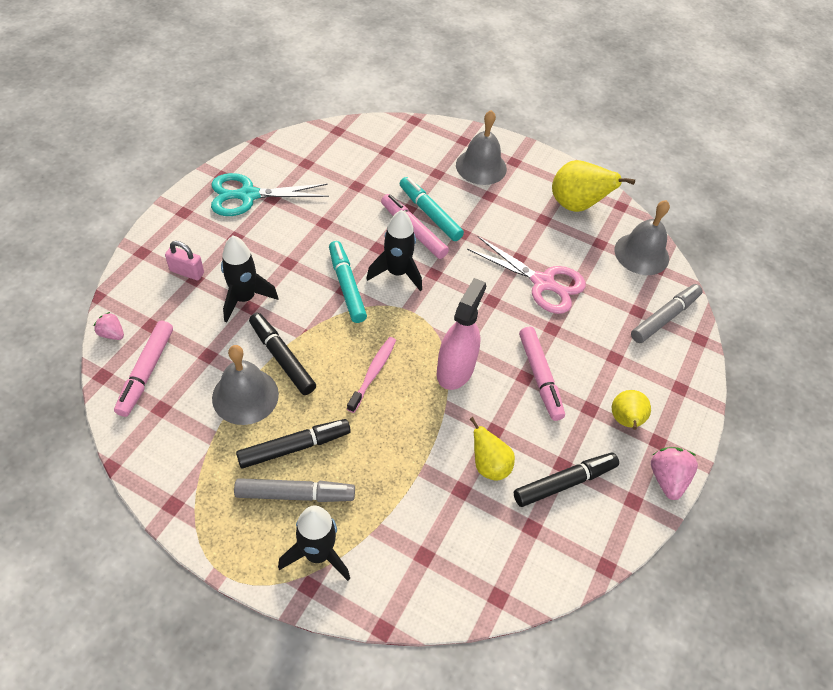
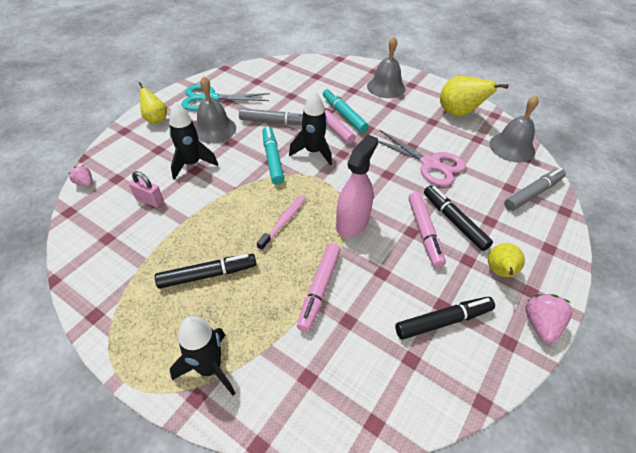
camera: 10 degrees right, 5 degrees down
(146, 372) = (103, 211): pink marker -> pink marker (319, 289)
(187, 272) = (153, 144): pink padlock -> pink padlock (149, 200)
(245, 396) = (176, 233): grey bell -> grey bell (214, 129)
(282, 358) = (212, 206): black marker -> black marker (454, 221)
(295, 494) = (200, 314): grey marker -> grey marker (274, 122)
(489, 465) = (375, 301): yellow pear -> yellow pear (156, 119)

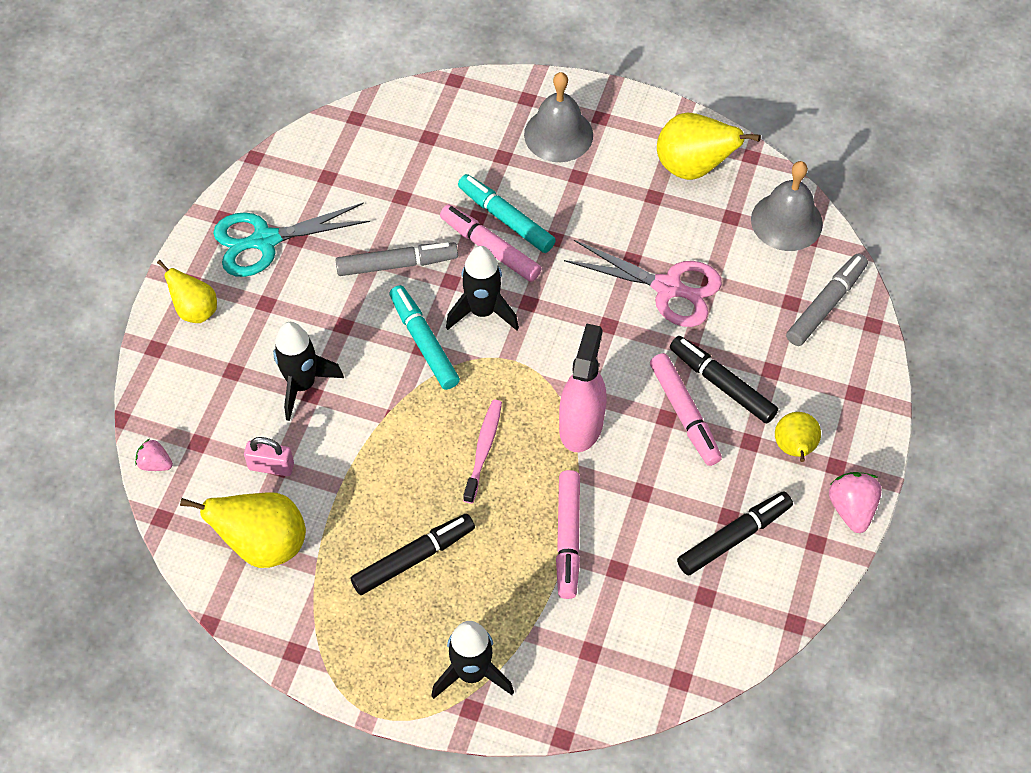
camera: 15 degrees left, 10 degrees up
(118, 242) = (263, 544): none -> yellow pear
(214, 129) = (304, 306): grey bell -> none

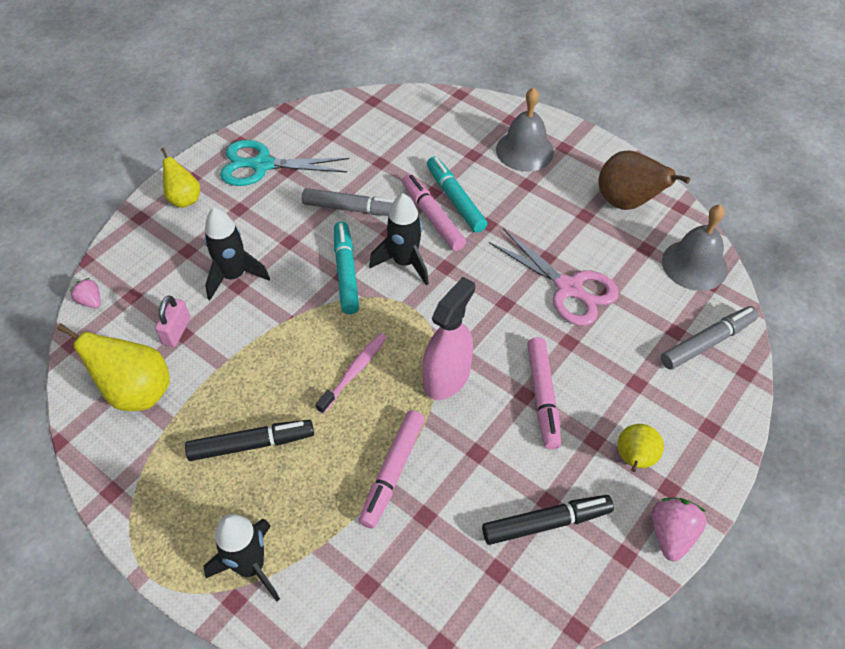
camera: 20 degrees right, 5 degrees down
(271, 466) = (176, 331): pink padlock -> pink padlock turned 75 degrees clockwise
(693, 168) = (627, 202): yellow pear -> brown pear
(722, 384) = (586, 381): black marker -> none

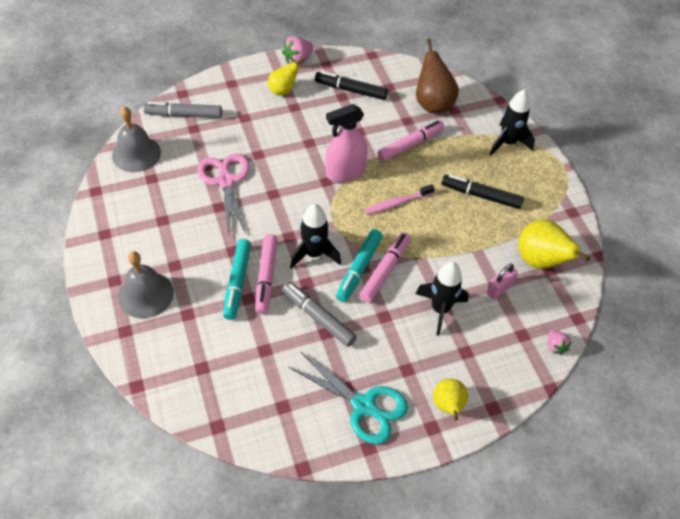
camera: 150 degrees left, 0 degrees up
(542, 396) = (301, 137): pink marker -> pink marker (385, 271)
(627, 202) = (125, 213): brown pear -> brown pear (433, 104)

